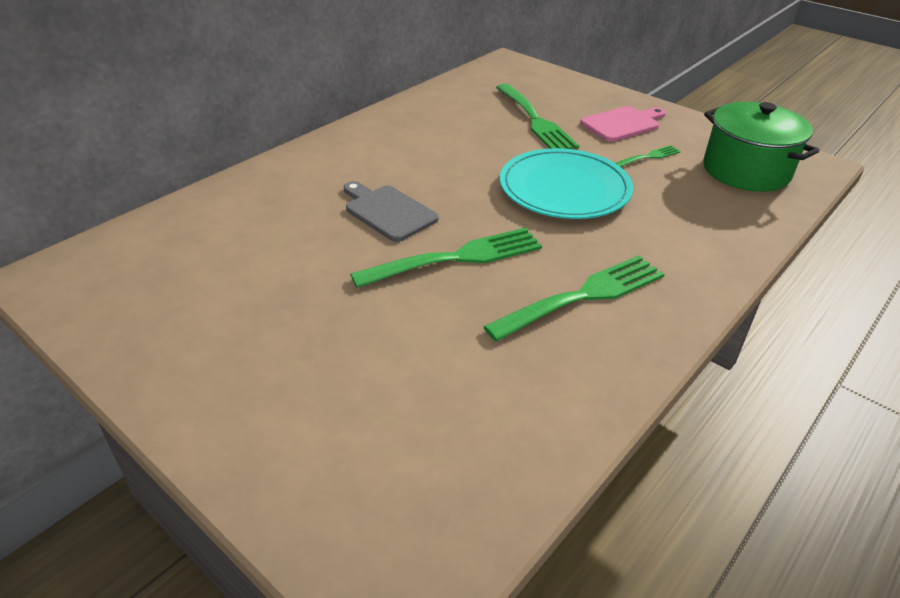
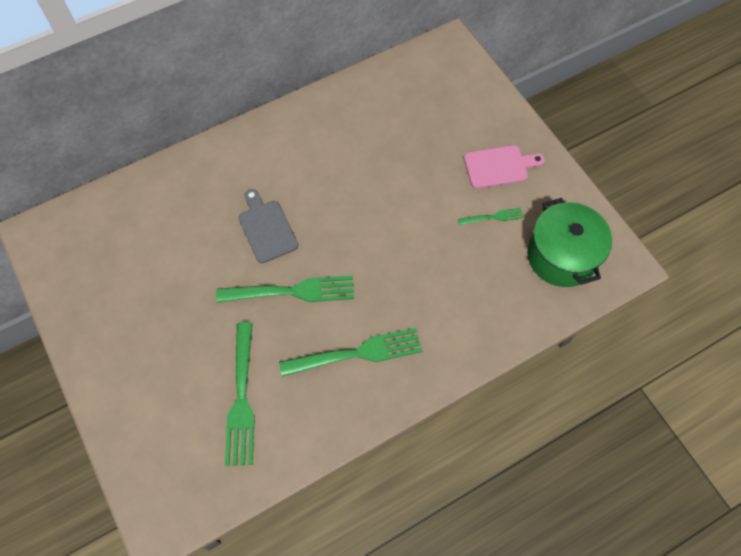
camera: 20 degrees right, 25 degrees up
(535, 120) = (428, 142): green fork -> green fork (241, 398)
(564, 189) = (405, 238): turquoise plate -> none

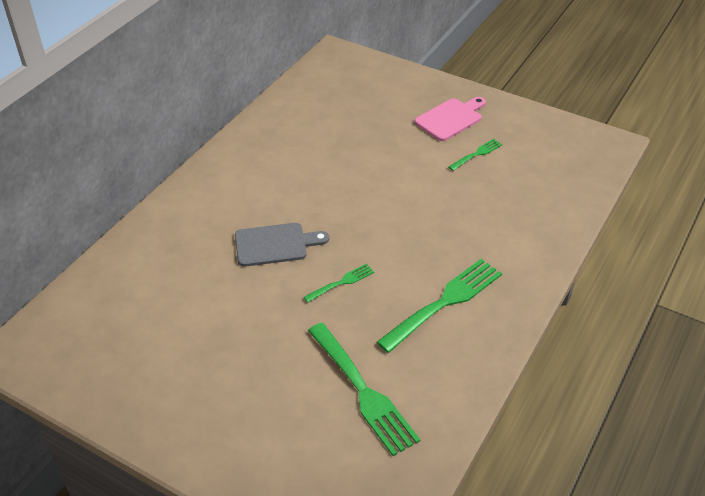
camera: 30 degrees left, 20 degrees down
(266, 228) = (275, 244): grey cutting board -> grey cutting board turned 135 degrees clockwise
(292, 292) = (341, 283): green fork -> green fork, size x0.50
(561, 256) = (556, 158): green pot -> none

